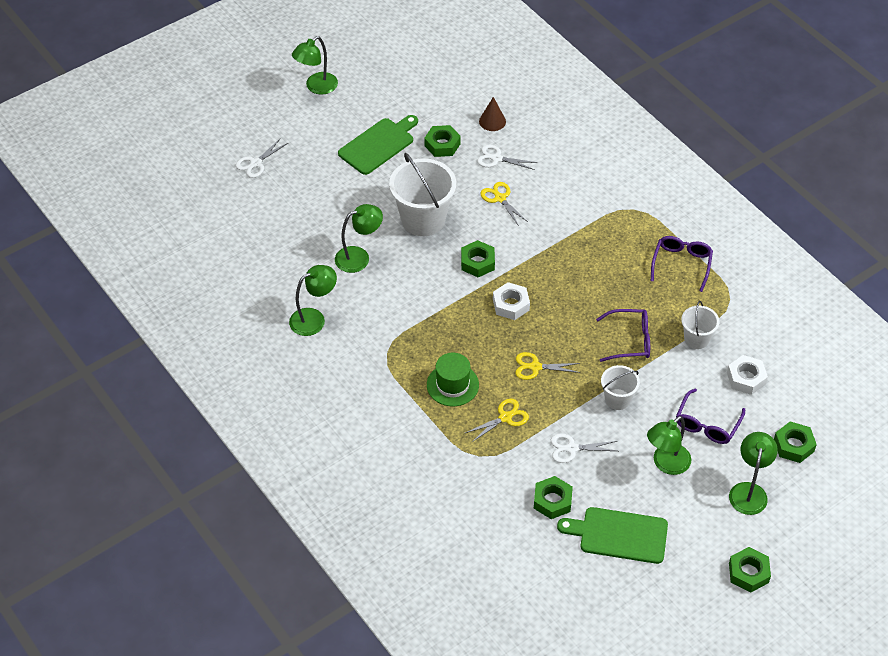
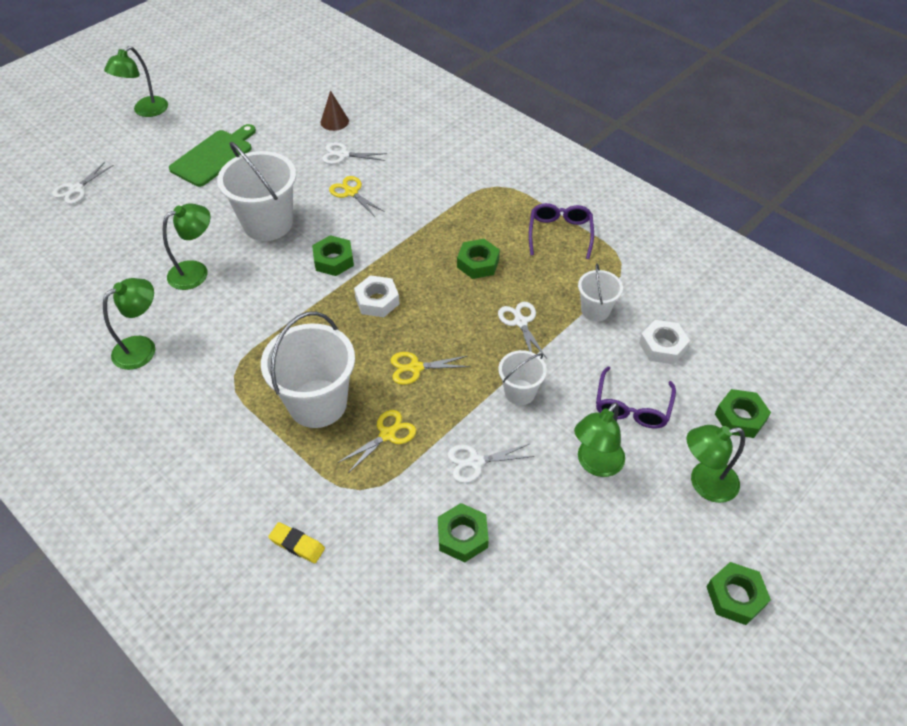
camera: 10 degrees left, 0 degrees up
(428, 488) = (297, 544): none -> yellow eraser
(442, 145) = (283, 149): green nut -> green nut (478, 263)
(452, 385) = (317, 403): green hat -> white bucket
(619, 535) = (557, 570): green cutting board -> none
(630, 340) = (520, 322): purple glasses -> white scissors
(749, 491) = (704, 483): green lamp -> green lamp turned 105 degrees counterclockwise

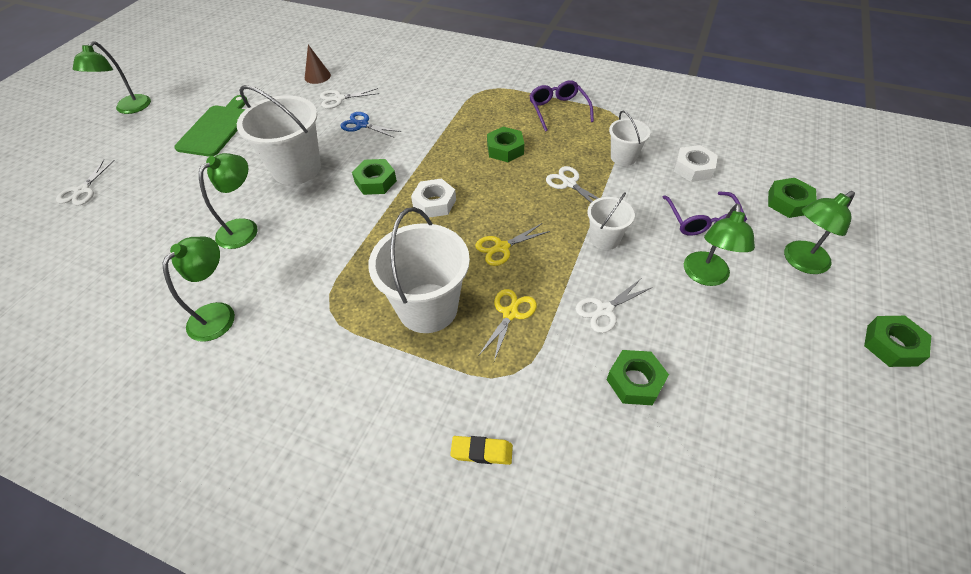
camera: 20 degrees left, 0 degrees up
(351, 192) = (362, 125): yellow scissors -> blue scissors

